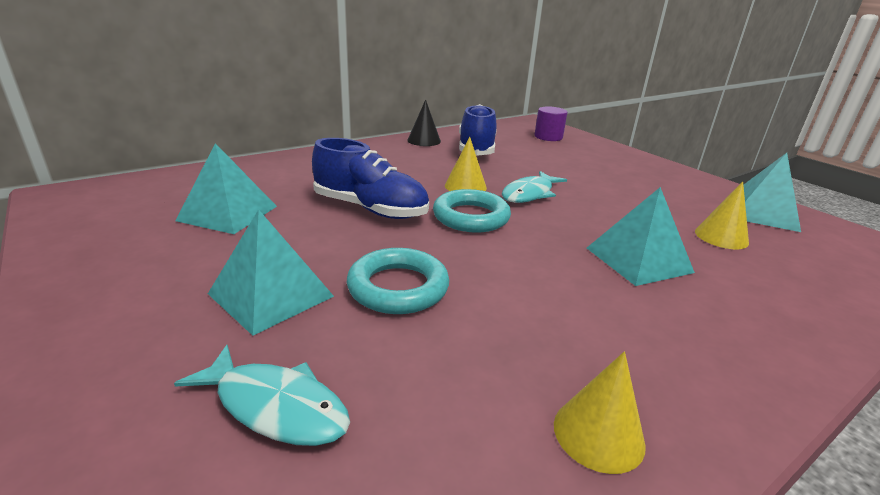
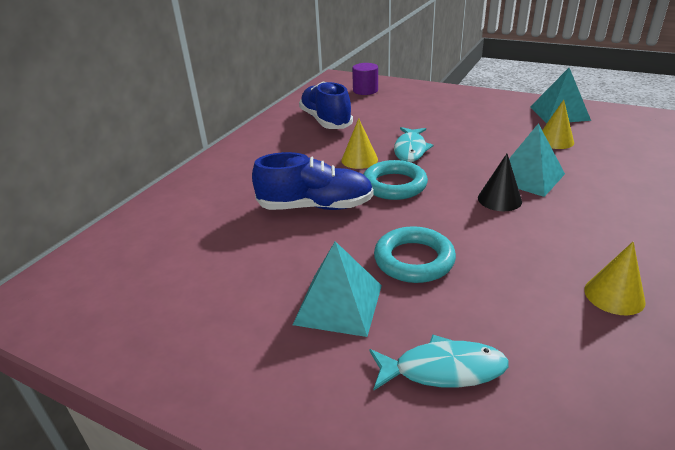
camera: 25 degrees left, 5 degrees up
(228, 213) = (207, 256): turquoise pyramid -> none
(424, 140) = (274, 126): black cone -> black cone (499, 199)

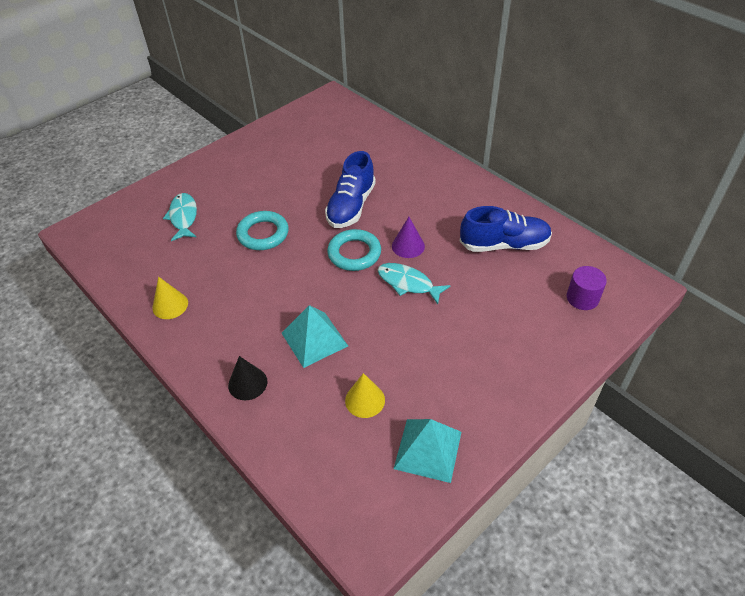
camera: 110 degrees right, 15 degrees up
(339, 304) = (250, 195): turquoise pyramid -> none
(359, 160) = (408, 246): yellow cone -> purple cone
(443, 369) = (183, 217): turquoise fish -> turquoise fish turned 150 degrees clockwise
(499, 199) = (295, 304): black cone -> black cone (247, 383)

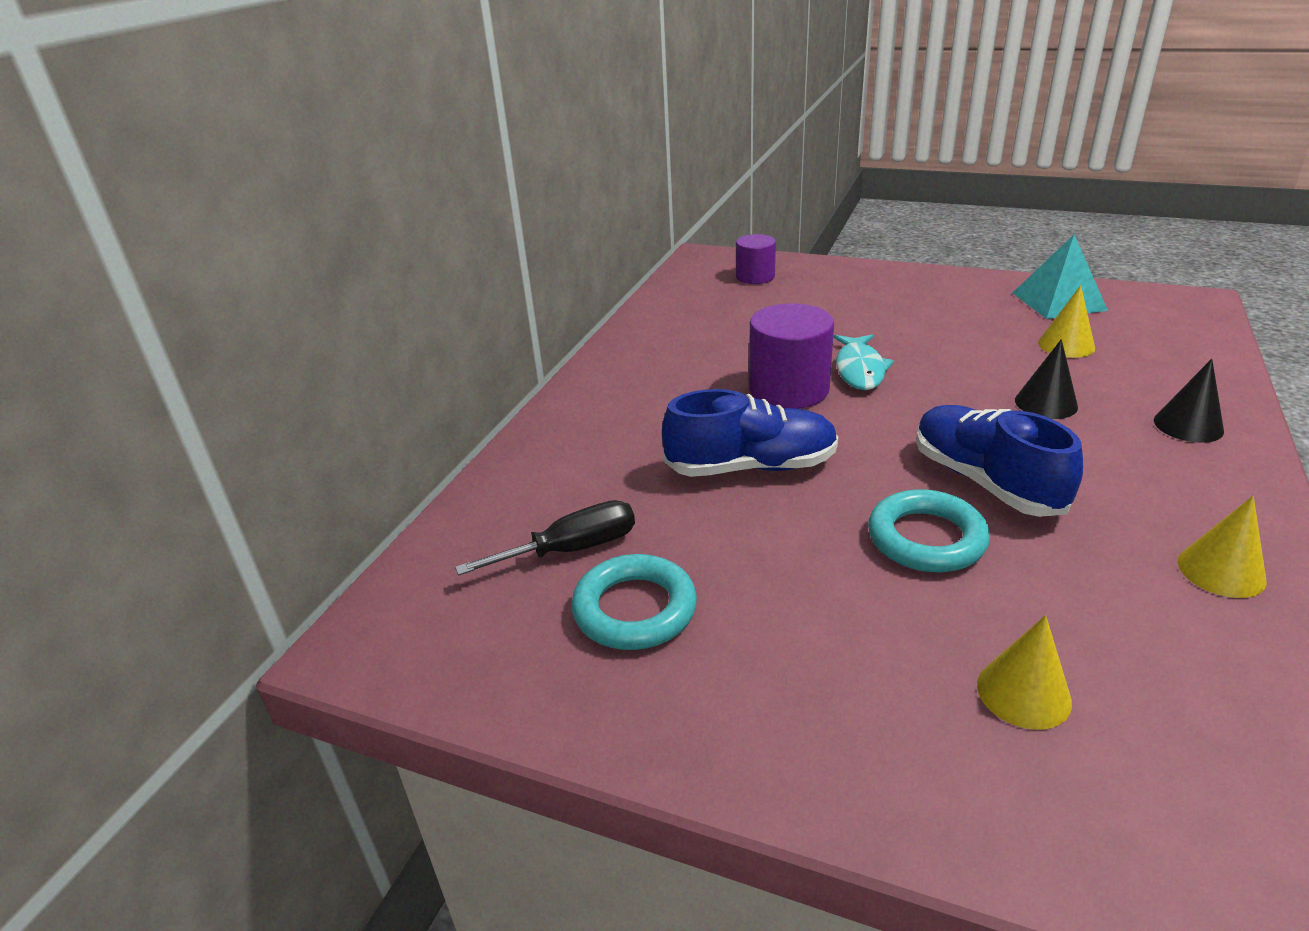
camera: 115 degrees left, 15 degrees down
(183, 217) = (1023, 693): turquoise fish -> yellow cone
(314, 339) = (1046, 403): turquoise pyramid -> black cone
(339, 145) = (572, 549): none -> black screwdriver
(354, 253) = (856, 426): turquoise ring -> turquoise ring (634, 609)
(408, 246) = (789, 389): purple cone -> purple cylinder
(504, 245) = (713, 329): blue shoe -> blue shoe (985, 481)

